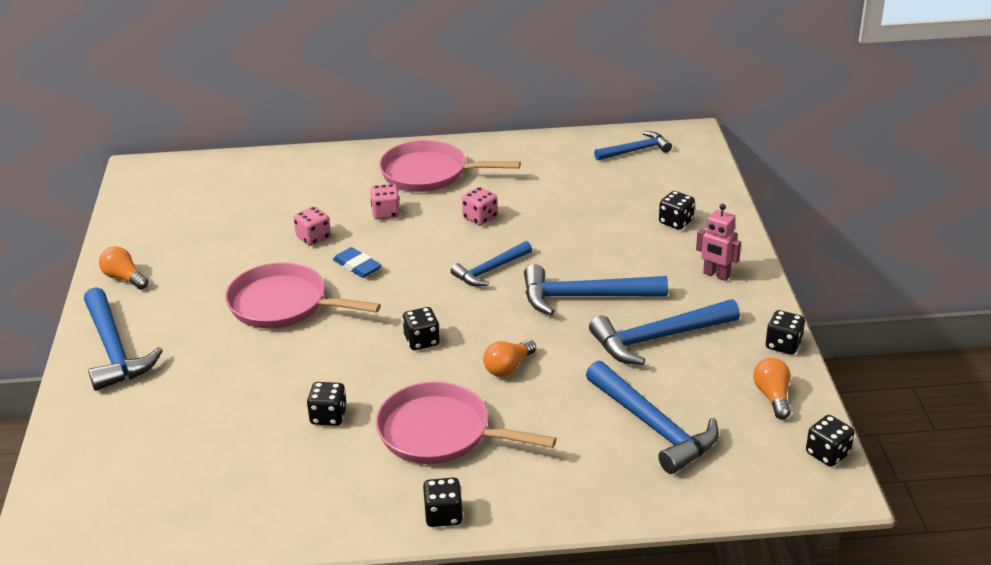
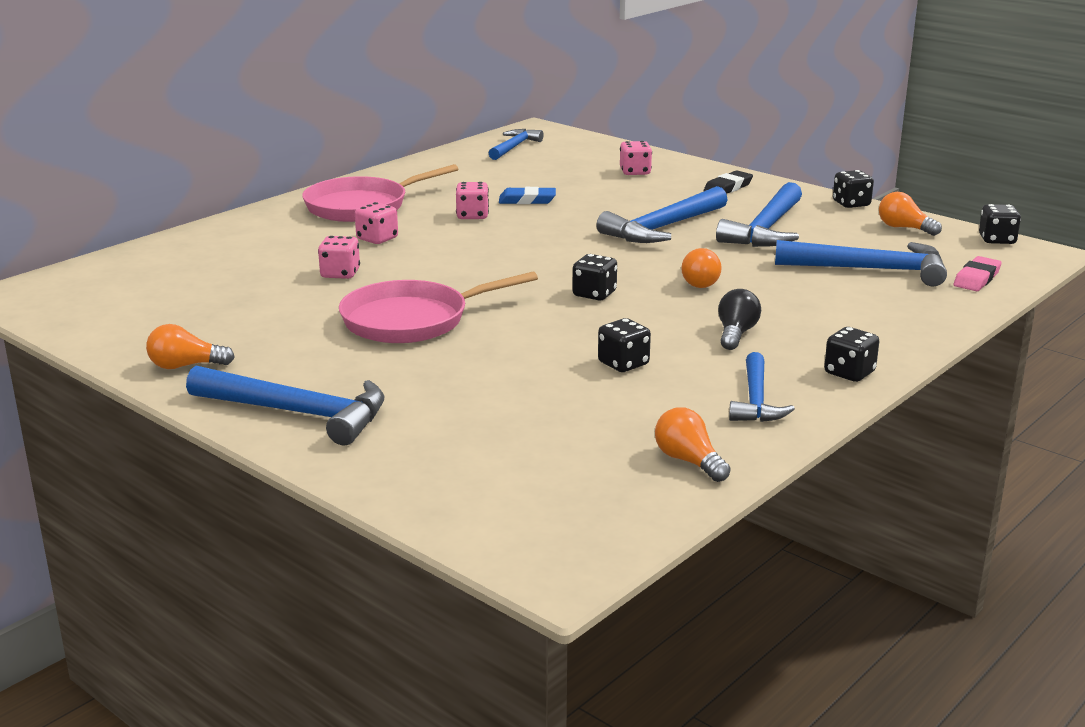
camera: 45 degrees left, 10 degrees down
(222, 521) = (688, 461): none -> orange light bulb
(357, 266) = (427, 275): blue eraser -> blue eraser (527, 200)
(440, 433) = (736, 334): pink pan -> black light bulb
(490, 270) = (553, 239): blue hammer -> blue hammer (755, 400)
(676, 222) = (635, 172): black dice -> pink dice
(716, 275) = (728, 187): pink robot -> black eraser
(719, 485) = (976, 278): none -> pink eraser

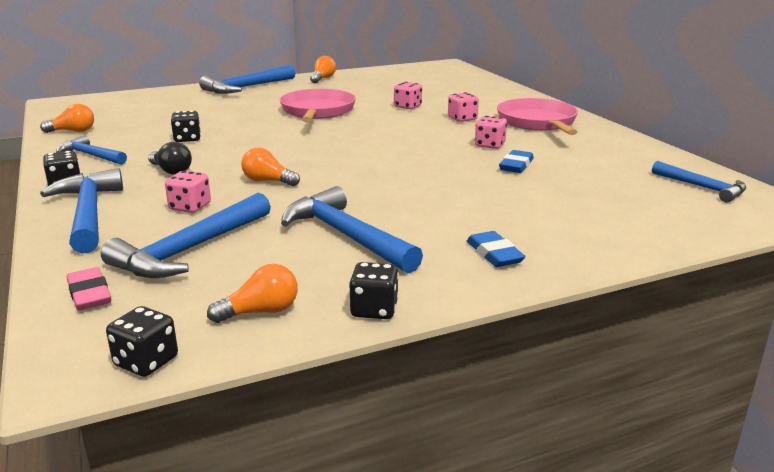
camera: 115 degrees right, 0 degrees up
(594, 294) = (292, 150): black dice -> none
(635, 172) = (582, 221): pink dice -> pink dice (190, 207)
(663, 228) = (397, 196): blue hammer -> blue hammer (89, 213)
(728, 187) = (494, 254): black eraser -> blue eraser

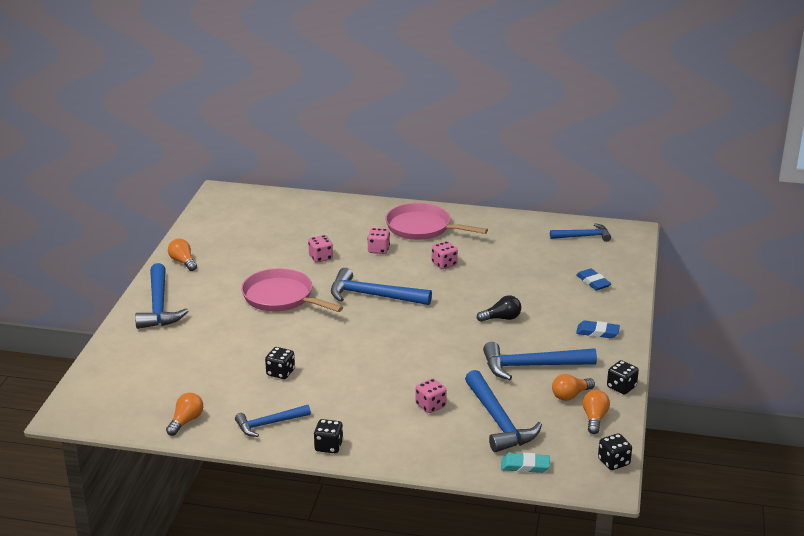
camera: 55 degrees left, 5 degrees up
(89, 213) = (400, 446): blue hammer -> blue hammer (373, 295)
(89, 294) = (525, 466): pink eraser -> turquoise eraser
(171, 171) = (350, 397): black light bulb -> black light bulb (501, 318)
(268, 181) = (416, 365): orange light bulb -> orange light bulb (570, 395)
(516, 165) = (489, 272): blue eraser -> blue eraser (593, 282)

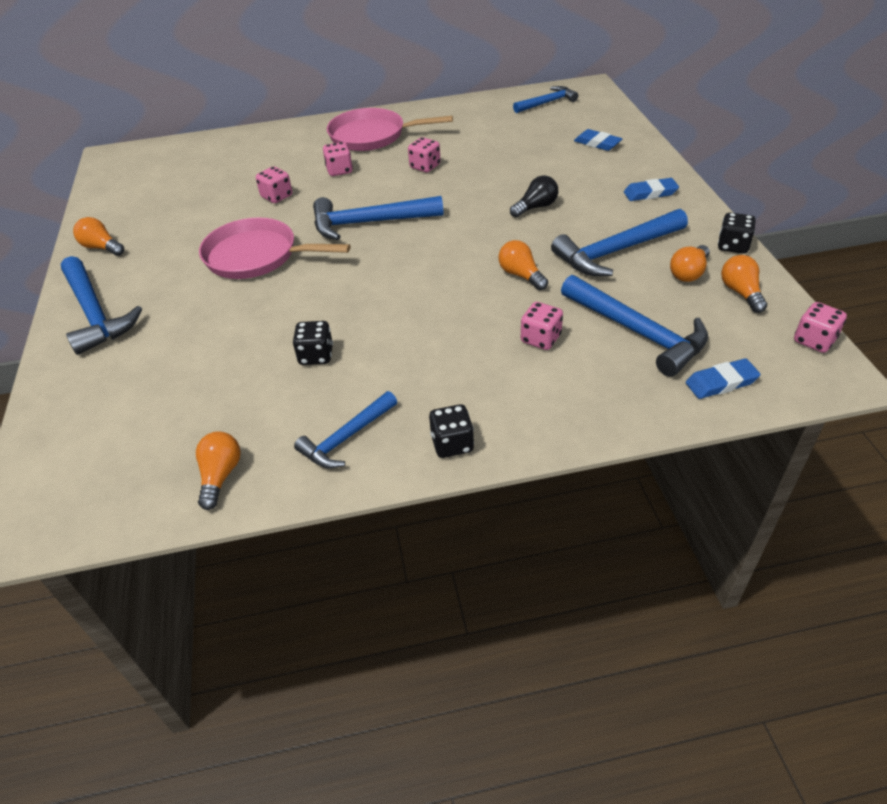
camera: 20 degrees left, 15 degrees up
(451, 362) = (521, 275): none -> orange light bulb
(525, 466) = (721, 382): turquoise eraser -> blue eraser
(613, 462) = (814, 340): black dice -> pink dice

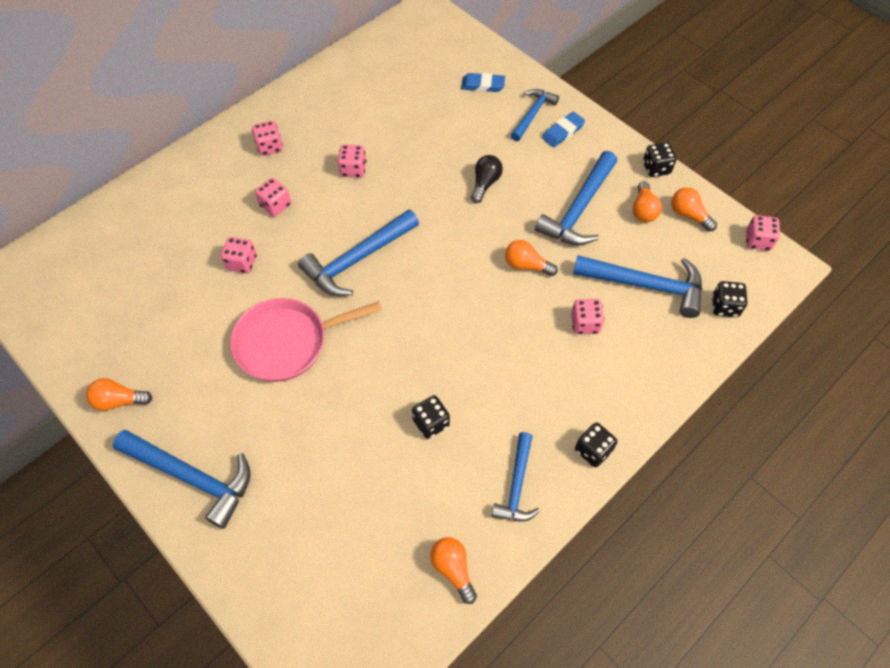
camera: 35 degrees left, 15 degrees up
(372, 136) = (269, 147): pink pan -> pink dice
(547, 103) = (403, 44): blue hammer -> blue hammer (532, 114)
(721, 382) = (725, 306): blue eraser -> black dice

